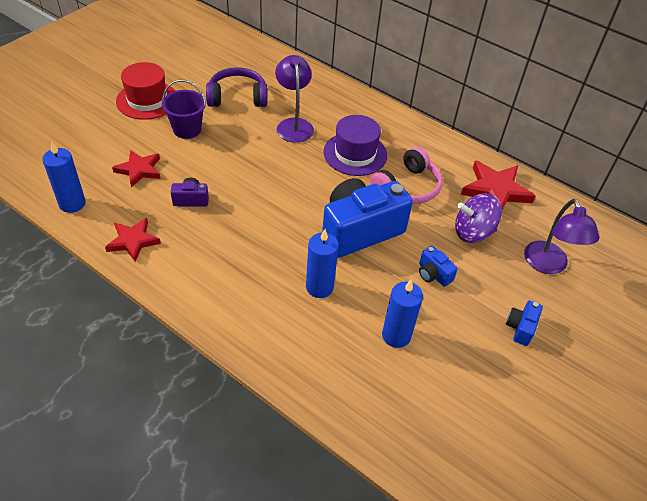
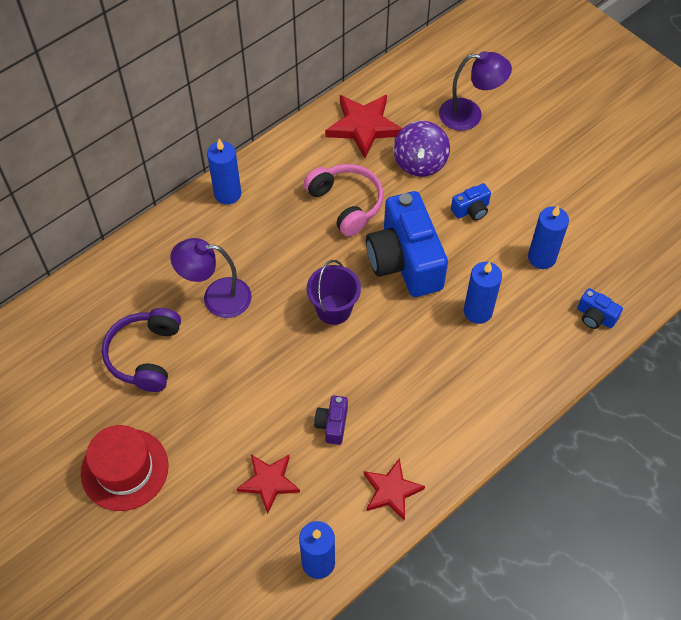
camera: 75 degrees left, 10 degrees up
(187, 129) = (200, 421): purple bucket -> purple bucket (333, 309)
(355, 154) = (282, 242): purple hat -> none
(391, 119) = (227, 194): none -> blue candle
(520, 328) = (540, 159): blue camera -> blue camera (595, 317)

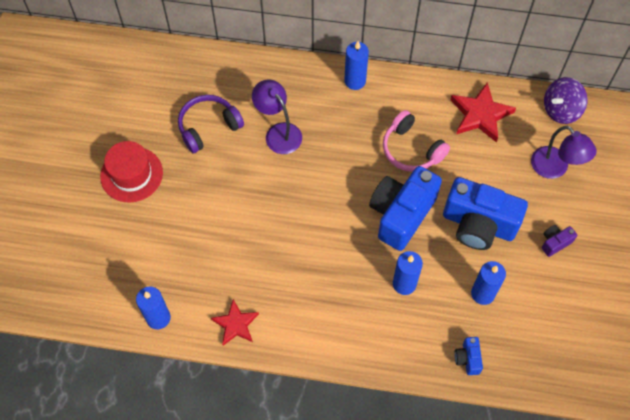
camera: 50 degrees right, 5 degrees up
(269, 482) = (185, 254): red star -> none
(332, 424) = (251, 259): purple camera -> purple camera (555, 243)
(333, 309) = (329, 201): purple bucket -> none
(346, 204) = (411, 149): pink headphones -> pink headphones turned 120 degrees clockwise
(420, 162) = (485, 167): purple spinning top -> purple spinning top (561, 110)
(471, 210) = (478, 224): blue camera -> blue camera, size x2.33

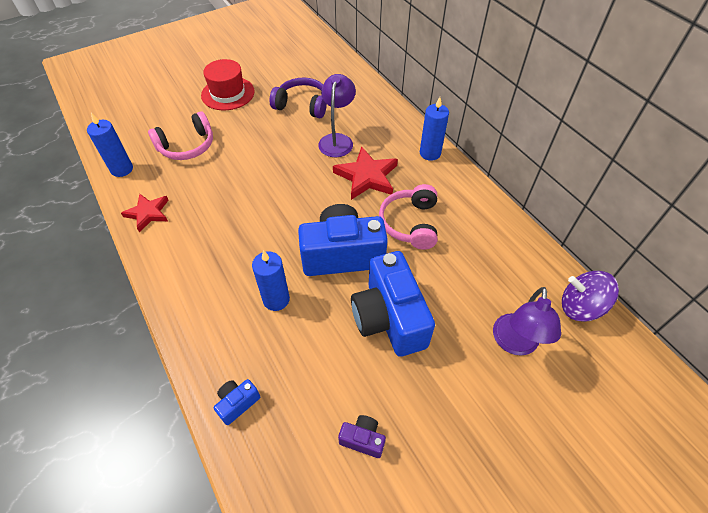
camera: 50 degrees right, 10 degrees down
(176, 249) = (187, 146): none -> pink headphones
(480, 115) = (498, 248): red star -> red star (367, 176)
(482, 293) = (320, 370): blue candle -> none
(555, 243) = (435, 399): purple camera -> purple camera (362, 439)

